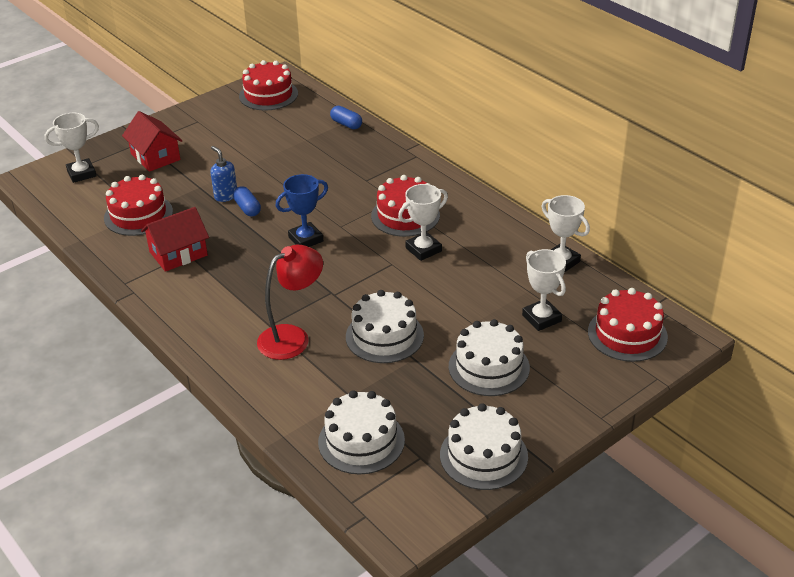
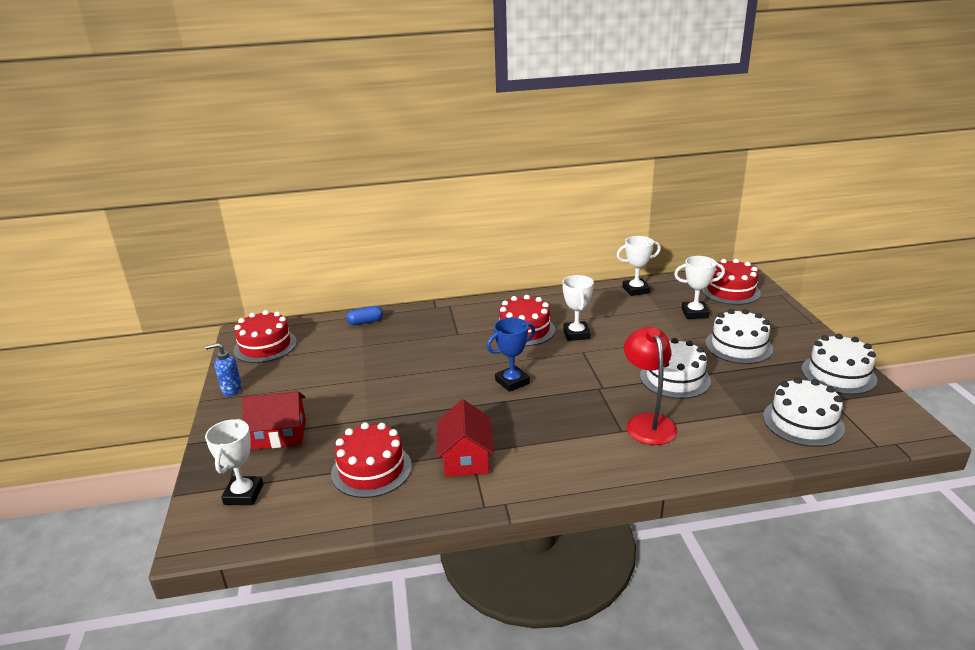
camera: 60 degrees left, 10 degrees down
(226, 196) = (400, 407): blue soap dispenser -> blue soap dispenser (231, 390)
(247, 208) = (434, 400): blue capsule -> none
(306, 239) = (512, 382): blue trophy -> blue trophy turned 60 degrees clockwise

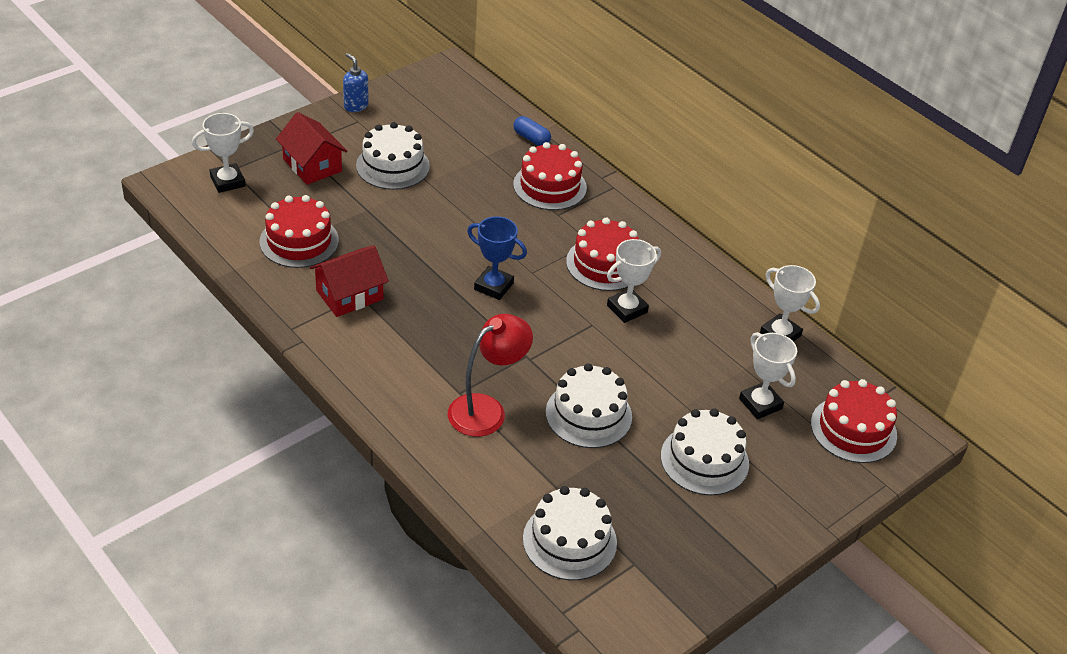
camera: 55 degrees right, 15 degrees up
(265, 346) = (438, 92): red cake -> red cake (550, 186)
(838, 374) = (702, 566): white cake -> white cake (392, 166)

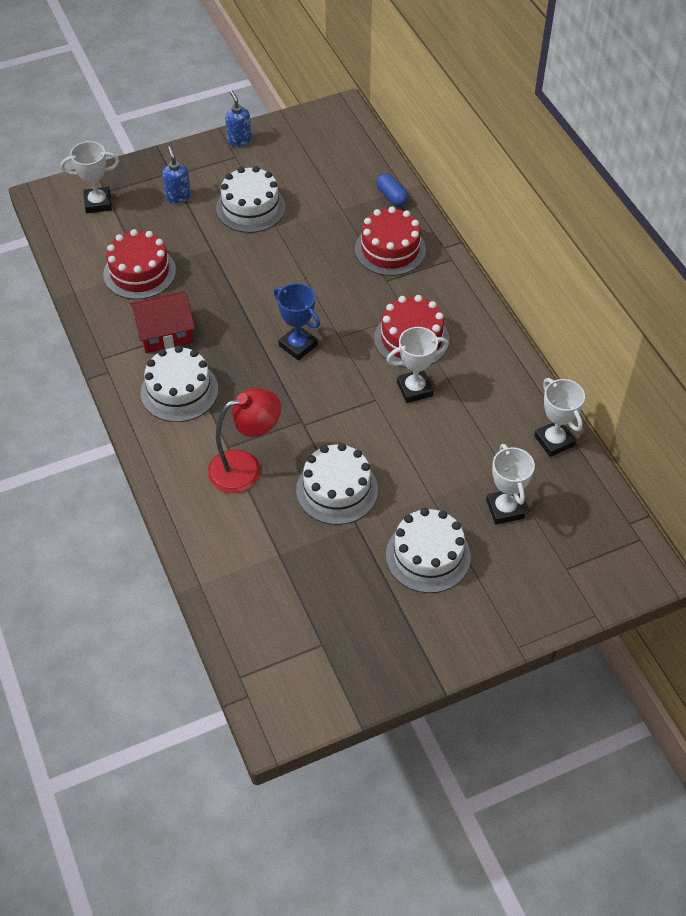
camera: 20 degrees right, 10 degrees up
(312, 165) = (178, 197): red house -> blue soap dispenser
(569, 541) = (272, 610): white cake -> white cake (179, 391)
(853, 429) = (586, 552): red cake -> none

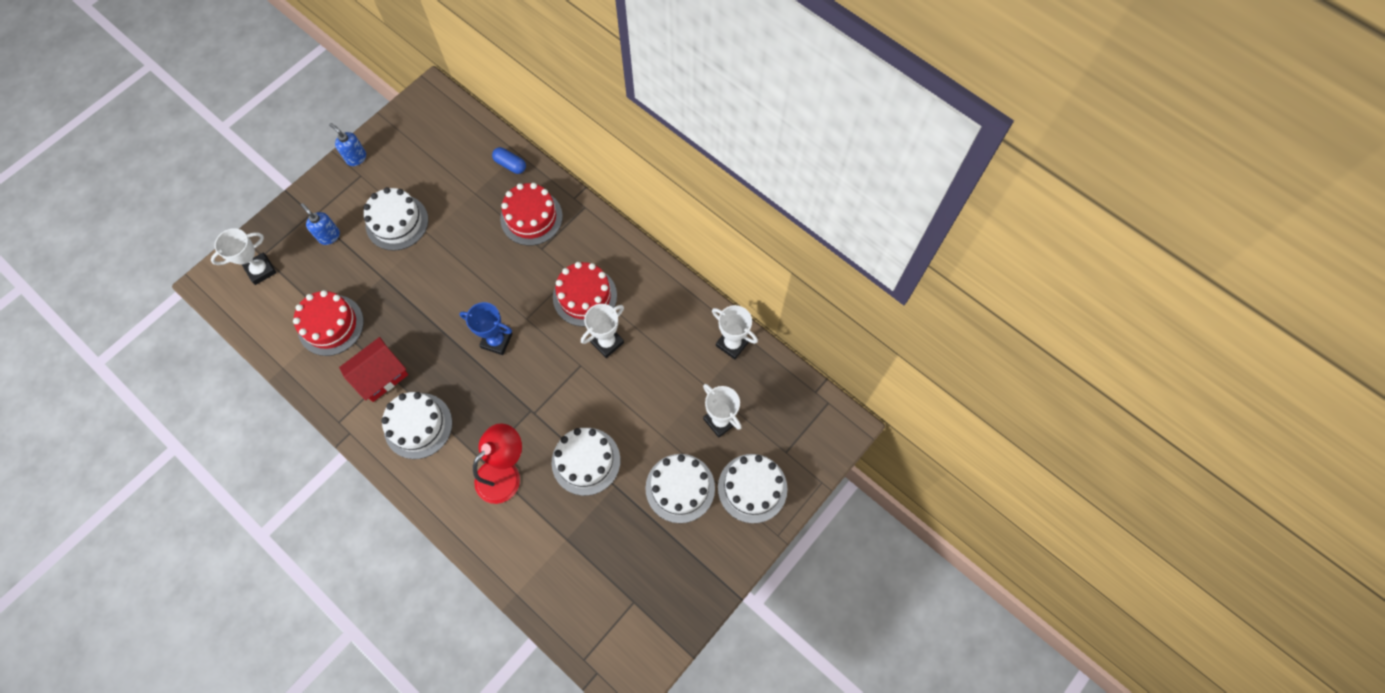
camera: 25 degrees left, 15 degrees up
(510, 588) = (752, 488): none -> white cake

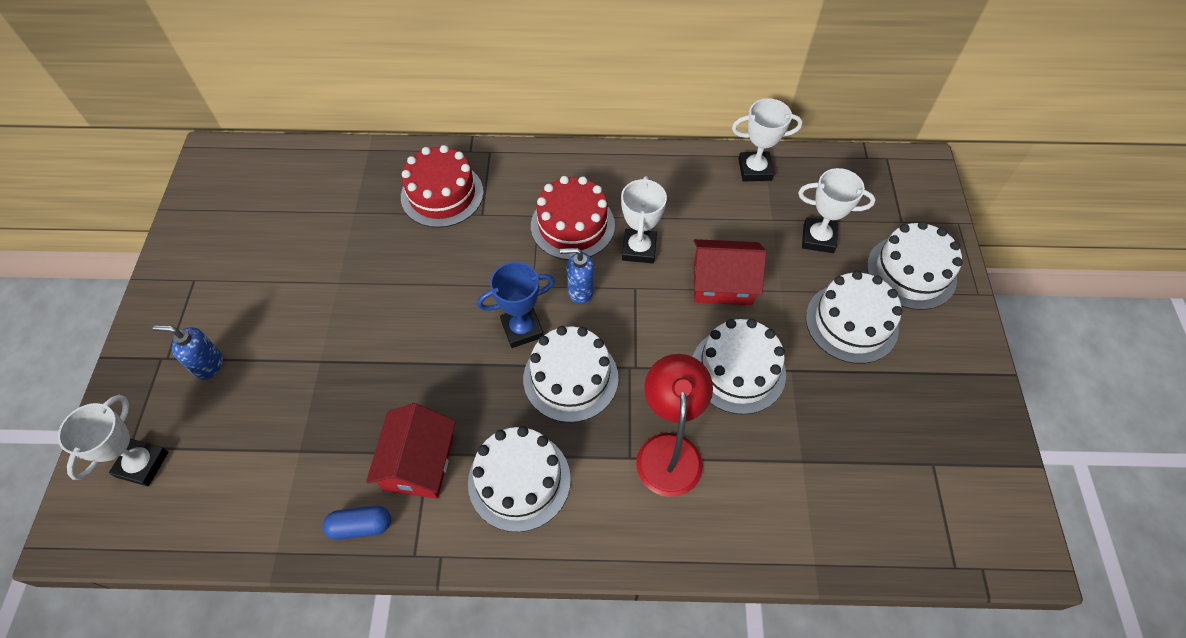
camera: 40 degrees left, 10 degrees down
(331, 325) = (300, 456): red cake -> none
(356, 158) = (171, 266): blue soap dispenser -> blue soap dispenser (580, 291)
(397, 222) = (286, 296): white cake -> white cake (570, 378)
(510, 165) = (370, 164): blue capsule -> blue capsule (361, 526)
(632, 403) = (722, 283): none -> red house

